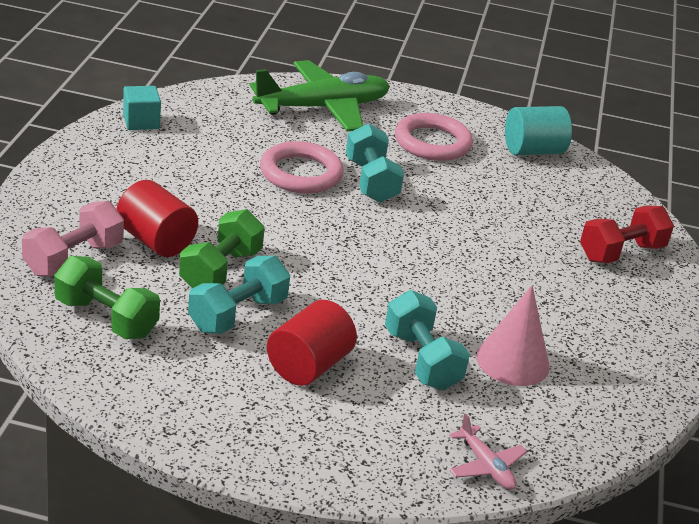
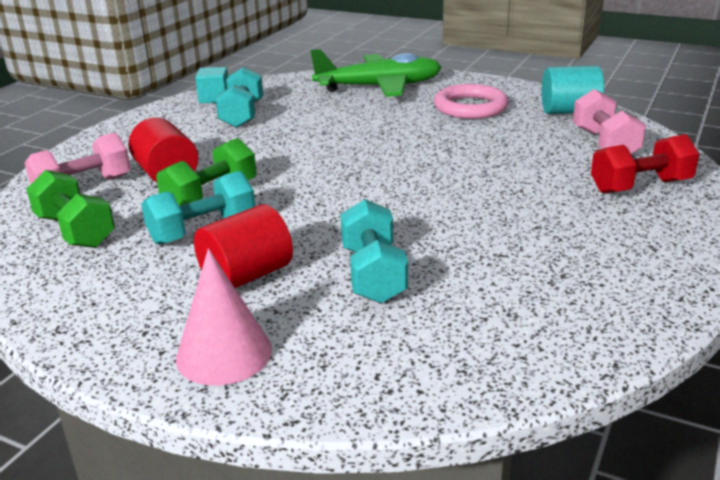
camera: 20 degrees right, 5 degrees down
(301, 173) = (333, 129): pink ring -> none
(371, 181) = (396, 133): turquoise dumbbell -> turquoise dumbbell (242, 115)
(486, 466) = (398, 385): pink plane -> none
(512, 361) = (478, 279): pink cone -> pink cone (224, 353)
(577, 197) = (604, 144): none -> pink dumbbell

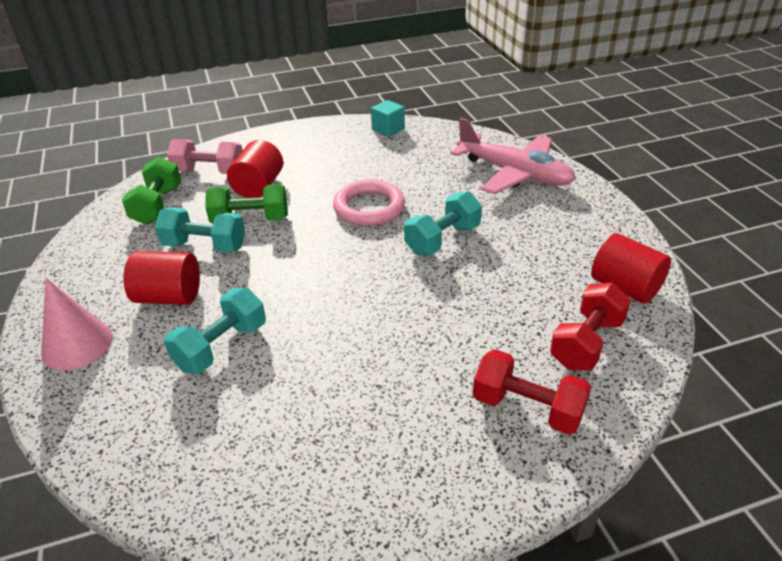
camera: 45 degrees right, 10 degrees up
(242, 115) = (378, 155): turquoise dumbbell -> turquoise dumbbell (442, 239)
(379, 87) = (514, 174): green plane -> pink plane
(470, 107) = (547, 234): pink ring -> pink ring (369, 208)
(569, 111) = (625, 287): turquoise cylinder -> red cylinder
(604, 144) = (586, 343): pink dumbbell -> red dumbbell

